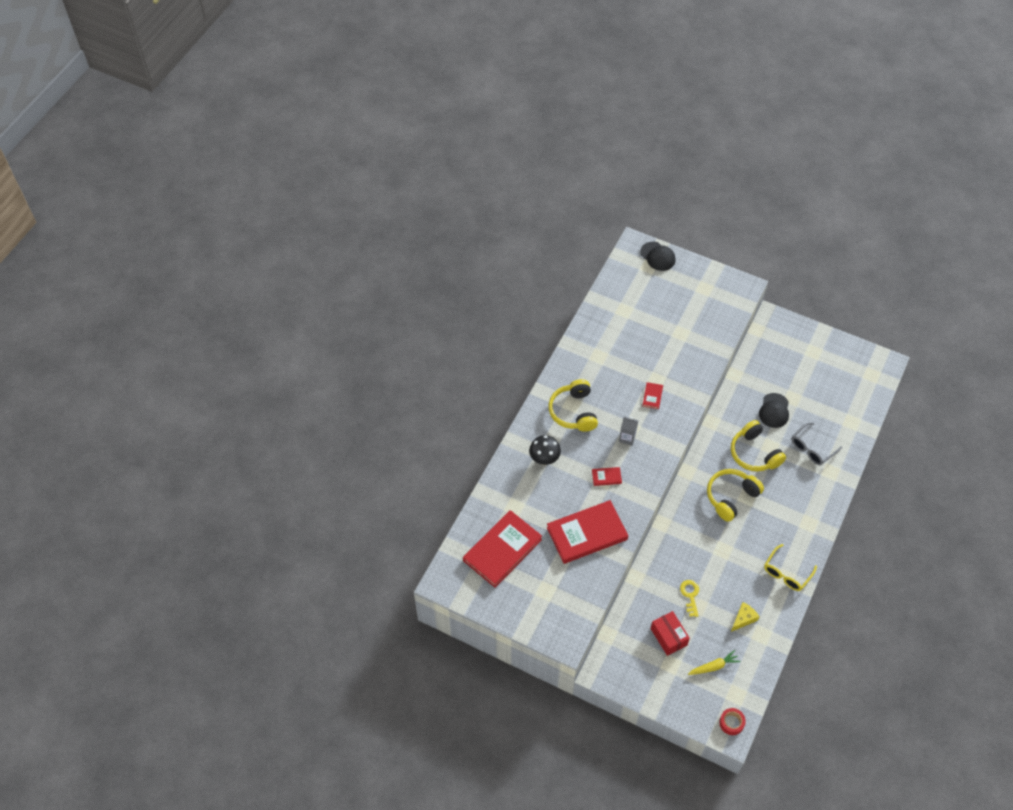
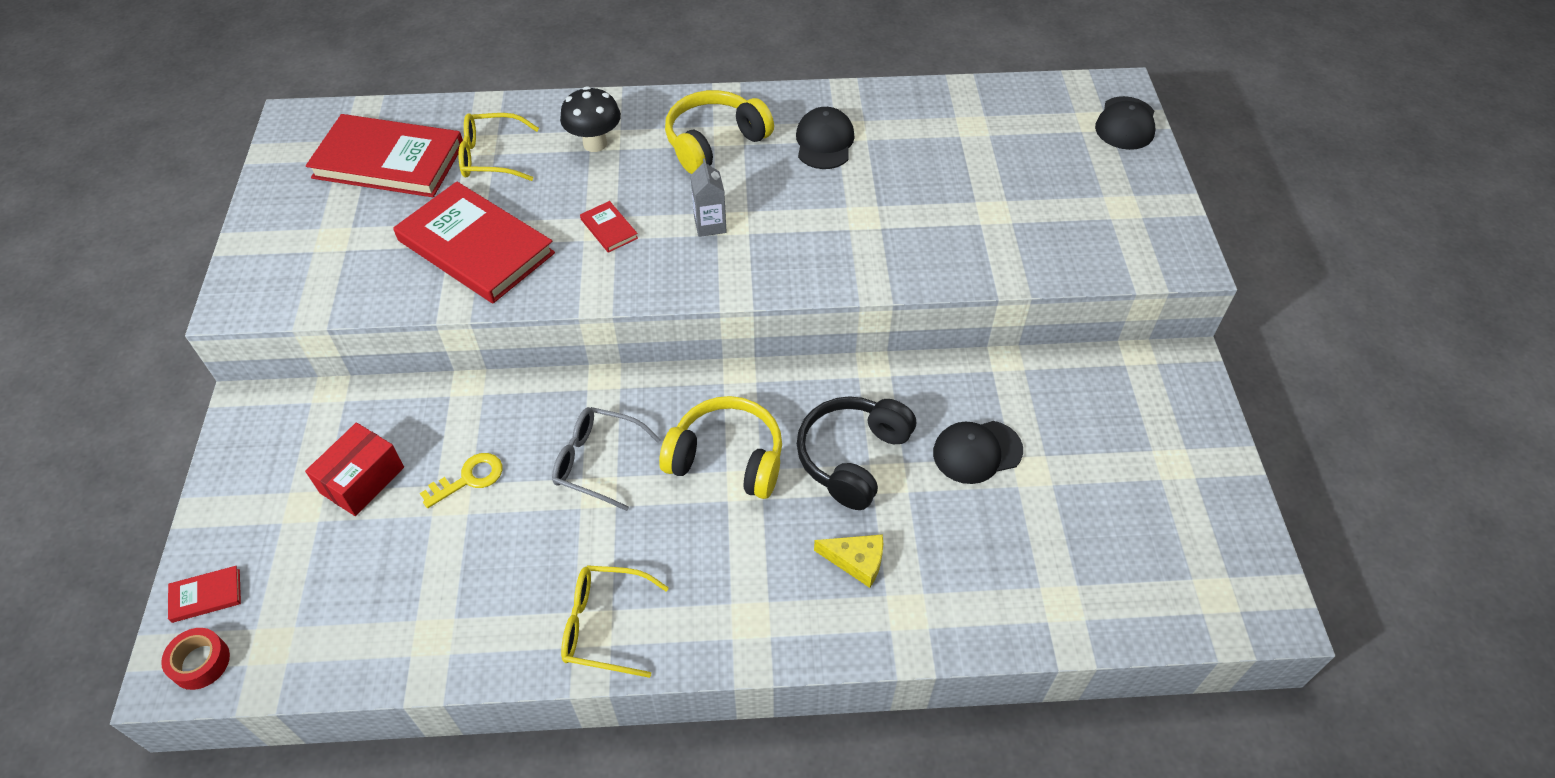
camera: 60 degrees right, 5 degrees down
(526, 506) = (491, 157): none -> yellow glasses
(600, 370) = (824, 142): none -> black cap
(652, 396) = (824, 225): red book -> red book (206, 596)
(713, 666) = (323, 579): yellow carrot -> none
(743, 618) = (457, 588): yellow cheese -> yellow cheese (856, 561)
(754, 453) = (853, 457): yellow headphones -> black headphones
(812, 448) = (938, 553): grey glasses -> grey glasses (597, 462)

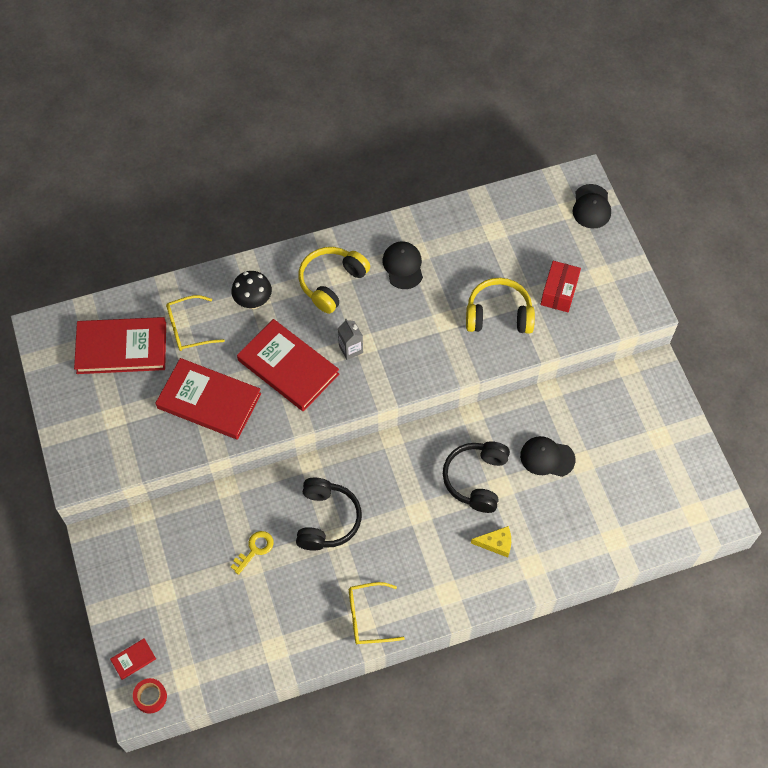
camera: 15 degrees left, 10 degrees up
(362, 480) = (191, 567): red box -> red box (559, 292)
(597, 462) = (327, 520): grey glasses -> black headphones
(609, 229) = (288, 367): red book -> red book, size x2.44
(727, 458) = (403, 498): yellow headphones -> yellow headphones (498, 315)
(977, 452) = (547, 457): black cap -> black cap turned 45 degrees clockwise

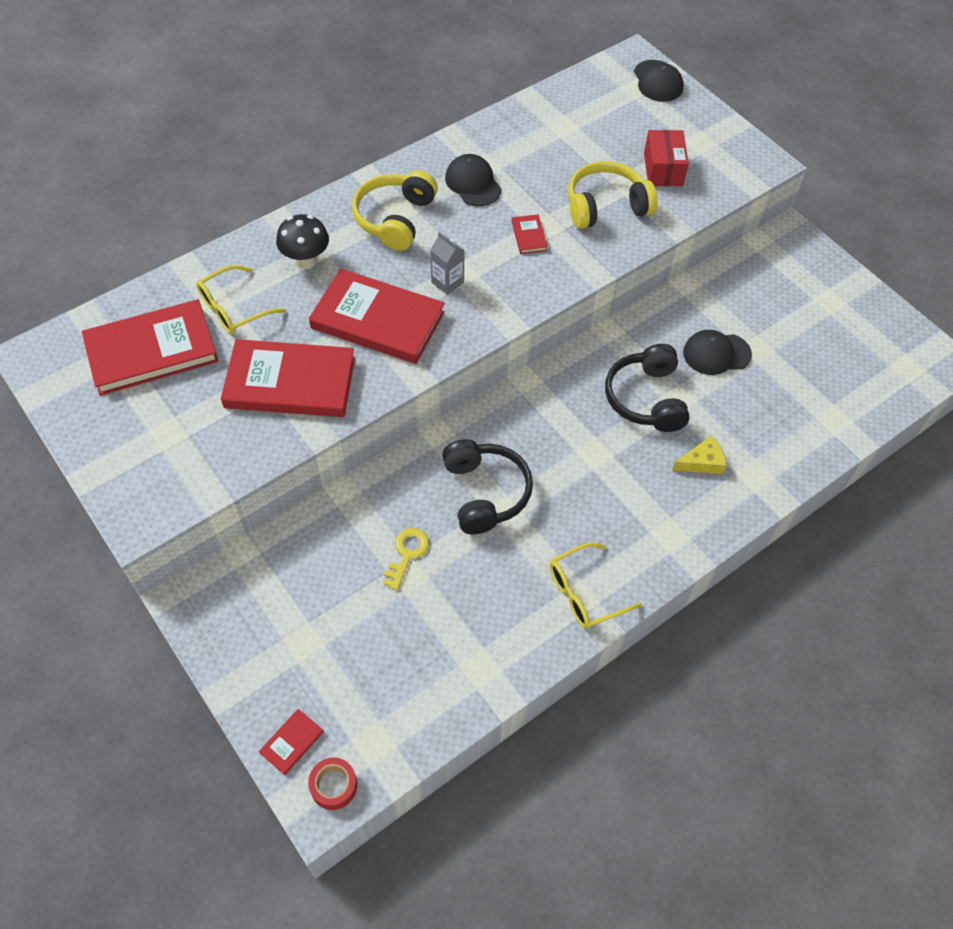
camera: 20 degrees left, 5 degrees down
(428, 325) = (529, 236): none -> red book

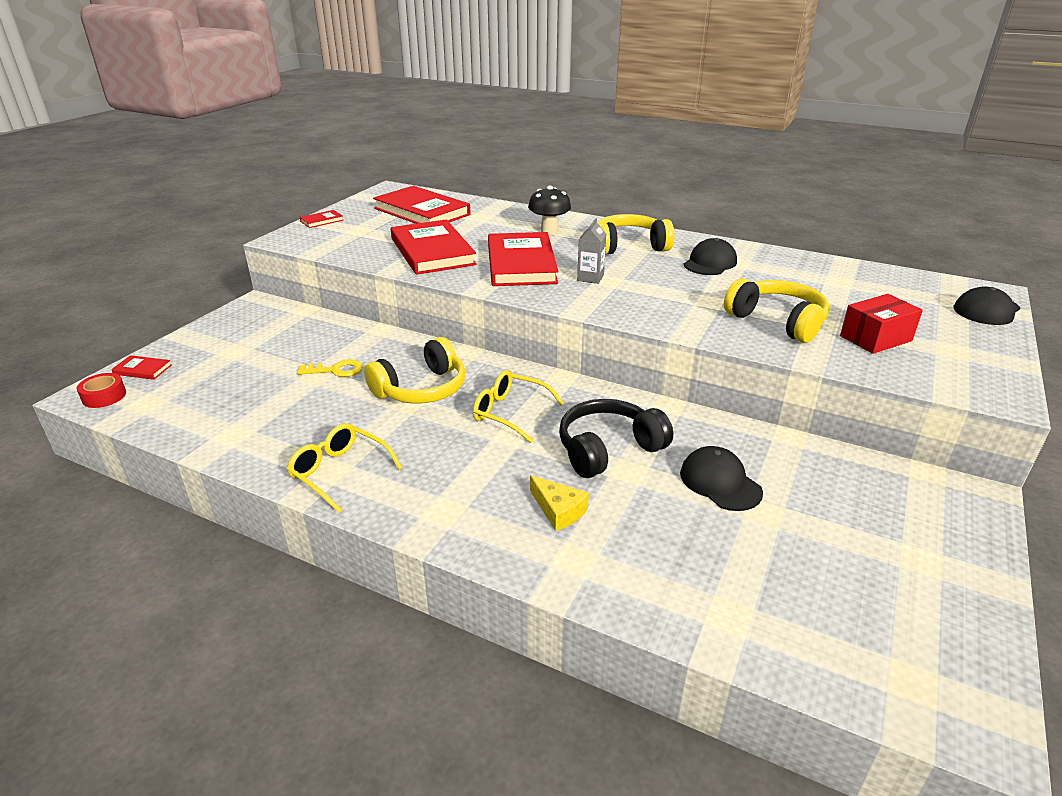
camera: 65 degrees right, 25 degrees down
(233, 308) = (480, 222): yellow glasses -> yellow glasses (509, 412)
(485, 493) = (421, 389): black headphones -> yellow headphones
(529, 236) = (687, 296): red book -> red book (322, 221)

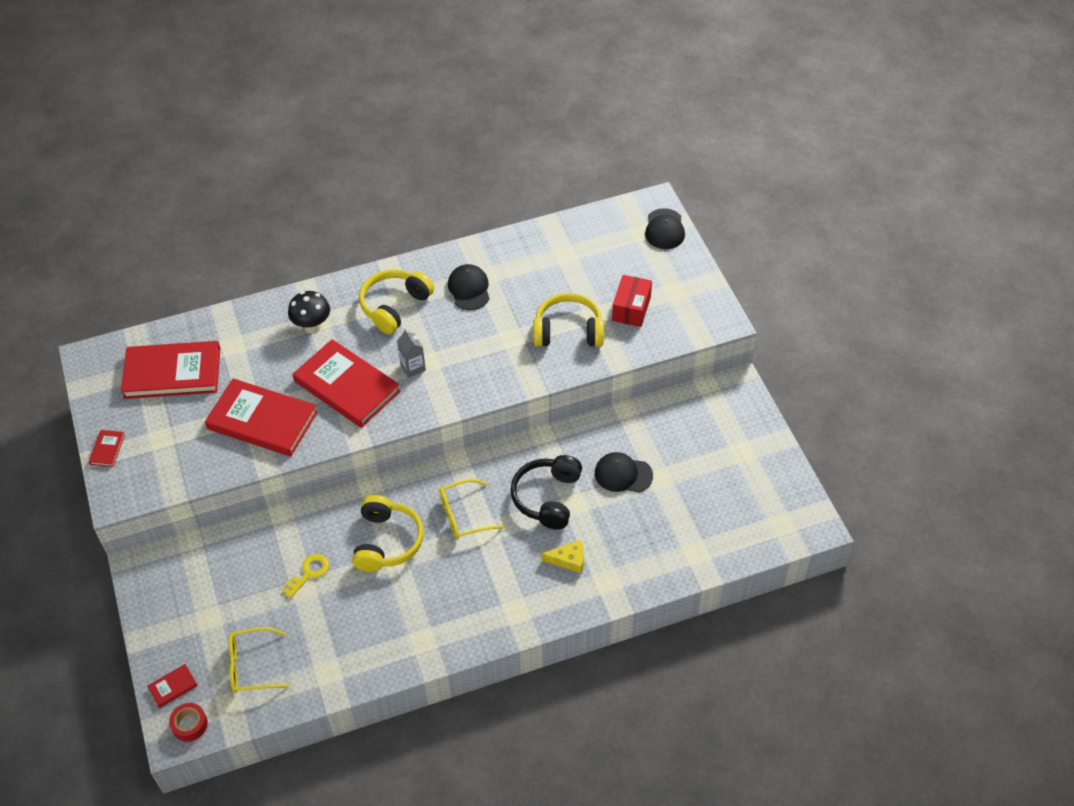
camera: 45 degrees left, 20 degrees up
(339, 472) = (429, 637): yellow glasses -> yellow glasses (251, 666)

